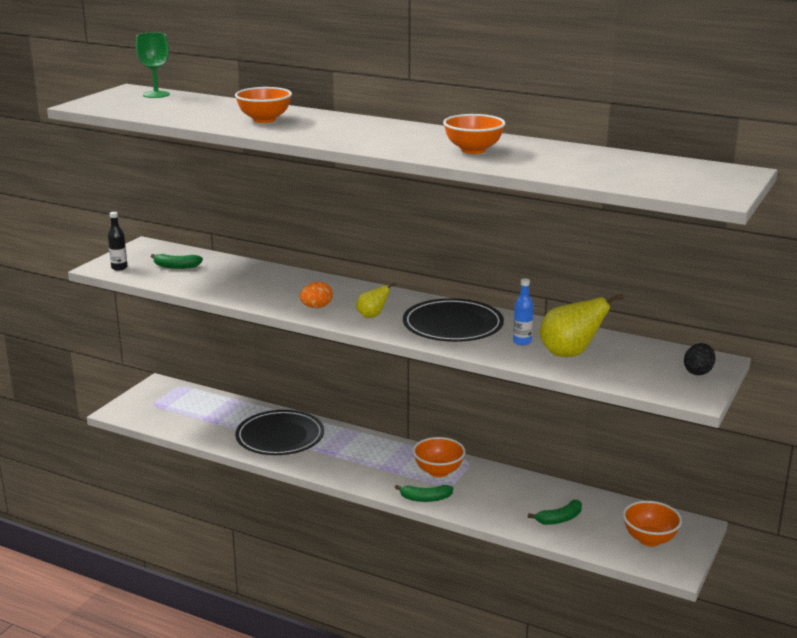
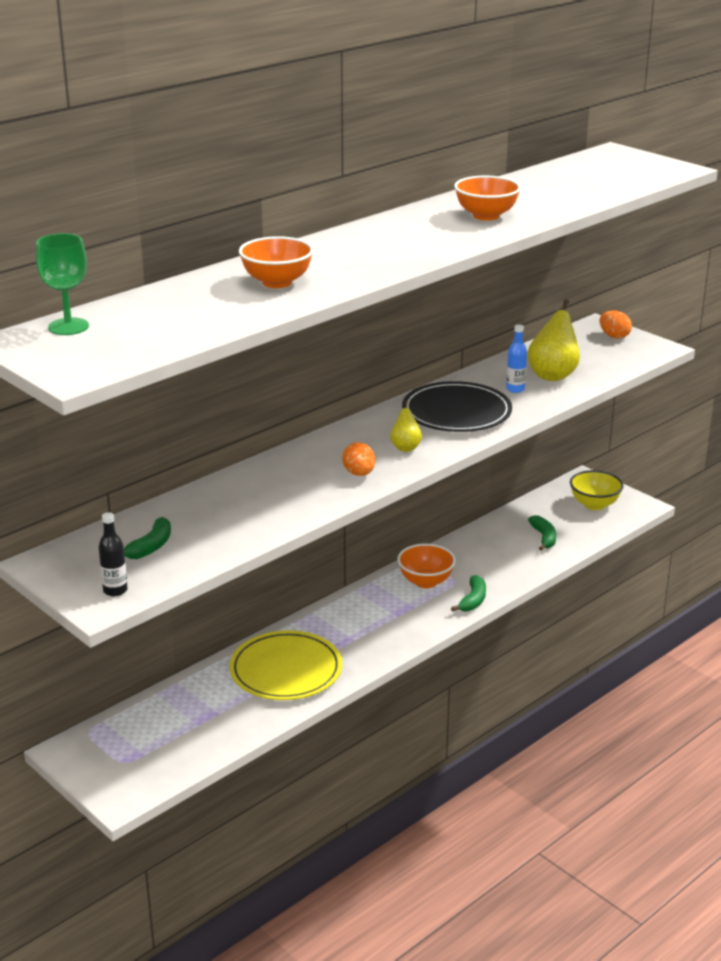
camera: 70 degrees left, 5 degrees up
(280, 437) = (286, 670): black plate -> yellow plate
(649, 539) = (594, 504): orange bowl -> yellow bowl
(698, 372) = (614, 336): black egg -> orange egg

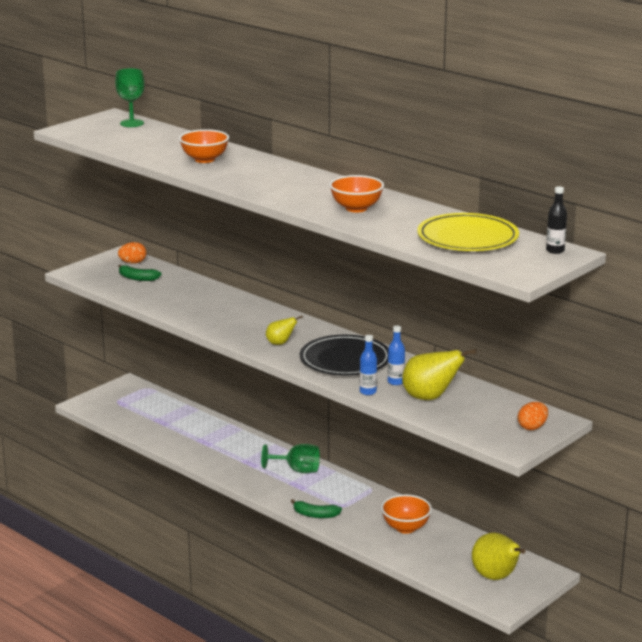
camera: 85 degrees right, 5 degrees down
(115, 590) = (89, 274): black bottle -> black bottle (555, 250)
(286, 670) = (214, 444): yellow plate -> yellow plate (467, 237)
(359, 473) = (237, 330): orange egg -> orange egg (133, 263)
(365, 608) = (297, 470): none -> green goblet
(425, 582) = (339, 493): orange bowl -> orange bowl (405, 528)
(540, 404) = (368, 392): none -> blue bottle
(544, 537) = (425, 549): green banana -> none
(594, 504) = (496, 577): yellow bowl -> yellow pear

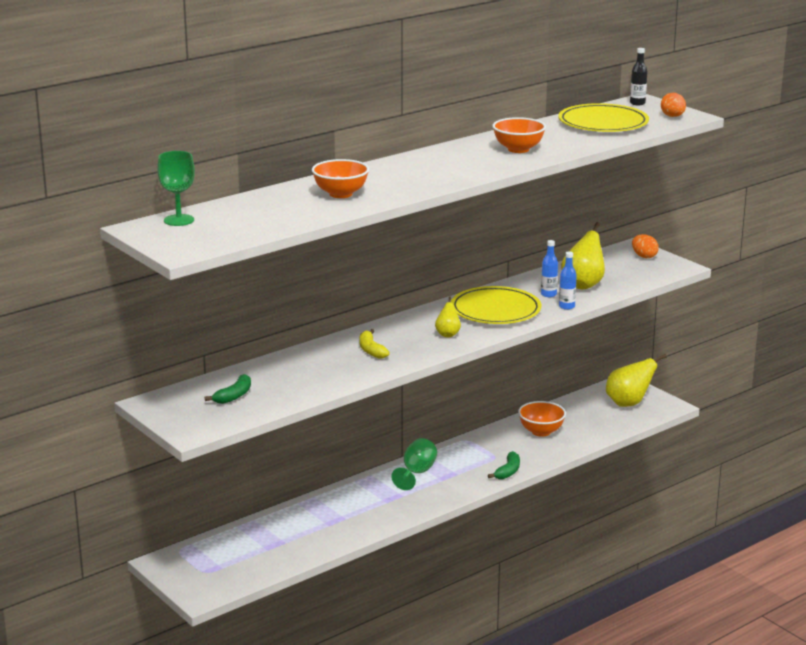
camera: 80 degrees left, 0 degrees up
(133, 263) = (182, 397): orange egg -> orange egg (672, 116)
(236, 316) = (371, 350): none -> yellow banana
(345, 360) = (495, 310): black plate -> yellow plate

